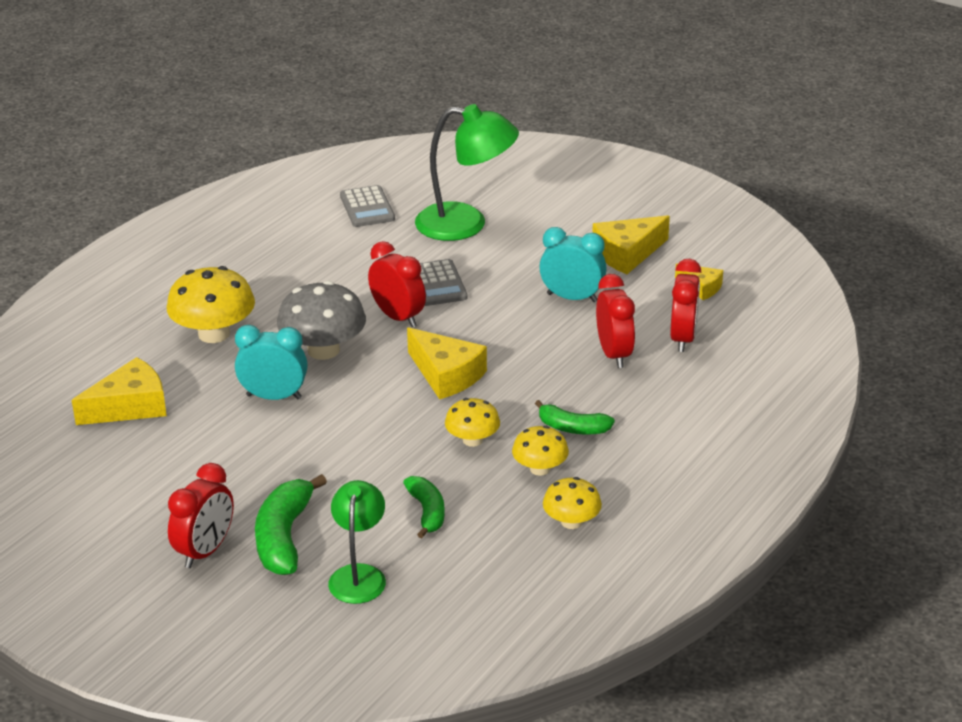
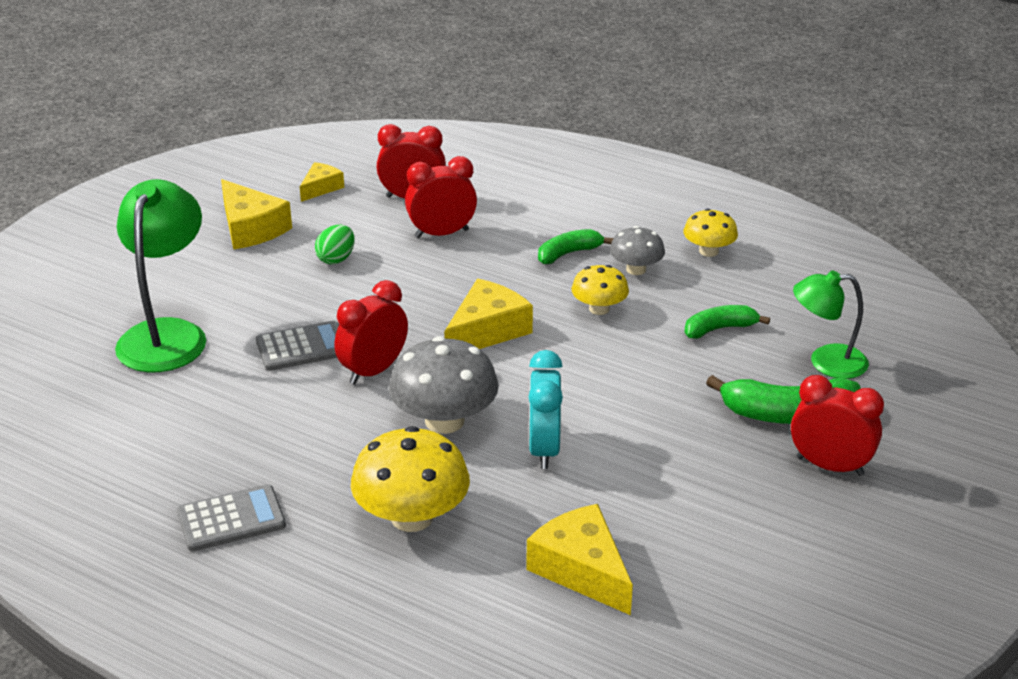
camera: 95 degrees left, 0 degrees up
(367, 207) = (106, 415): grey calculator -> grey calculator (231, 519)
(540, 469) = (636, 269): yellow mushroom -> grey mushroom
(572, 297) = (336, 259): turquoise clock -> green egg
(573, 428) = (568, 253): green banana -> green banana turned 135 degrees counterclockwise

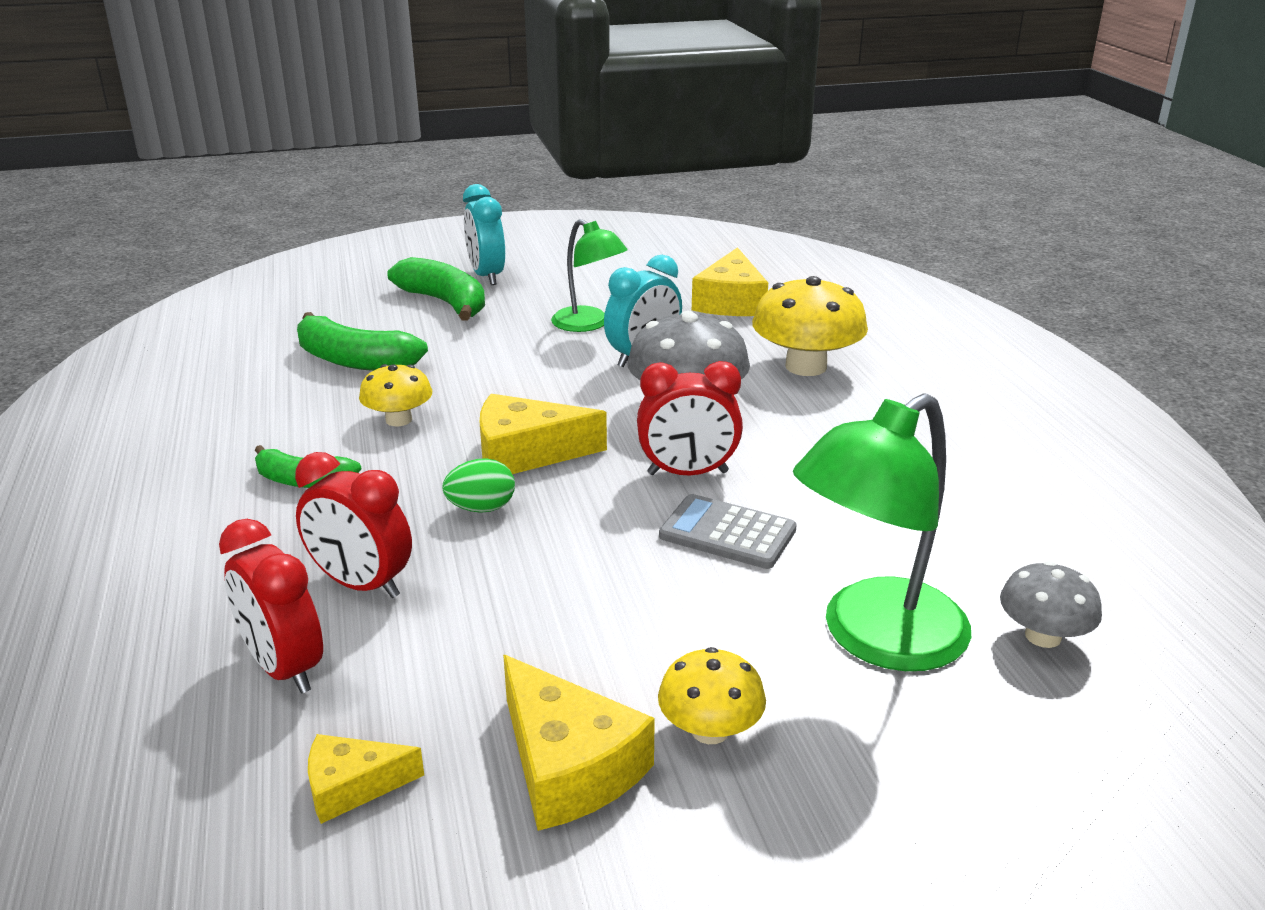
camera: 135 degrees left, 5 degrees down
(231, 519) = (959, 425): grey calculator -> none
(251, 228) = (568, 766): yellow cheese -> yellow cheese turned 135 degrees clockwise
(336, 259) = (534, 626): green egg -> green egg (481, 508)
(636, 269) = (291, 433): grey mushroom -> grey mushroom (1043, 636)
(708, 251) = (200, 414): yellow mushroom -> yellow mushroom (710, 730)
(719, 329) = (354, 360): green banana -> green banana, size x1.59
(826, 362) = (347, 312): green lamp -> green lamp (588, 324)
(830, 466) = (486, 276): red clock -> turquoise clock

